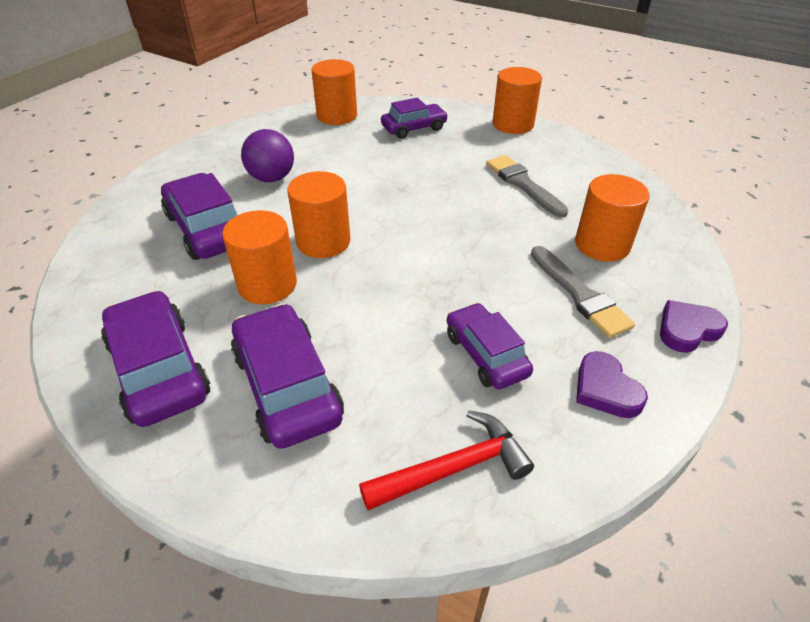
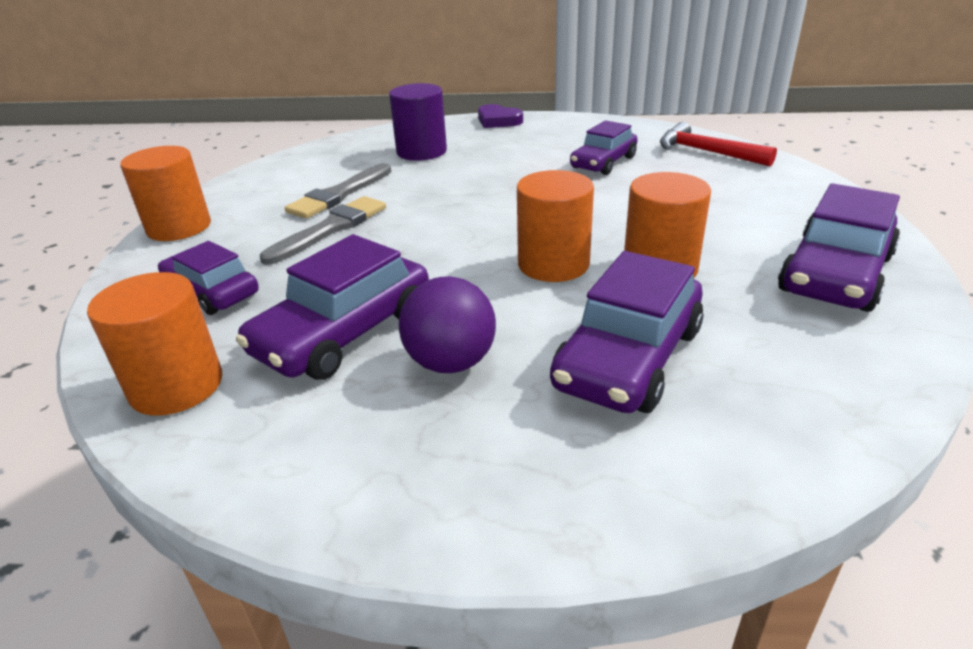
camera: 115 degrees left, 10 degrees down
(287, 386) = (744, 214): purple car -> purple car (344, 333)
(579, 294) = (497, 149): grey brush -> grey brush (330, 229)
(602, 245) = (421, 151): orange cylinder -> purple cylinder
(605, 389) = (583, 131): purple heart -> none

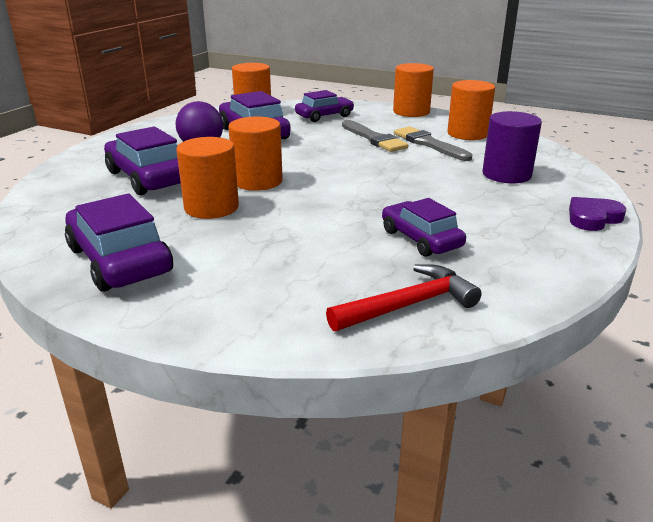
camera: 110 degrees right, 5 degrees down
(287, 181) = (467, 134): none -> orange cylinder

